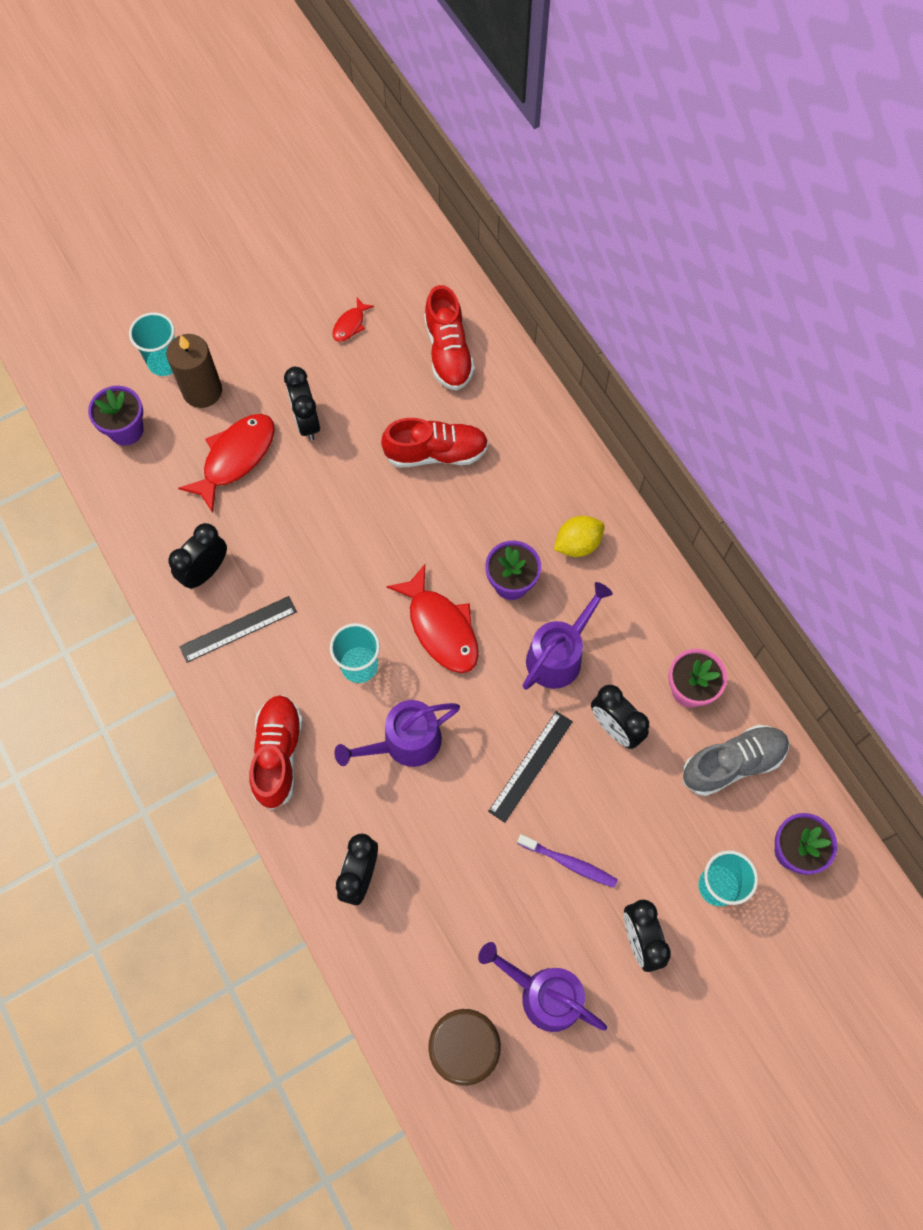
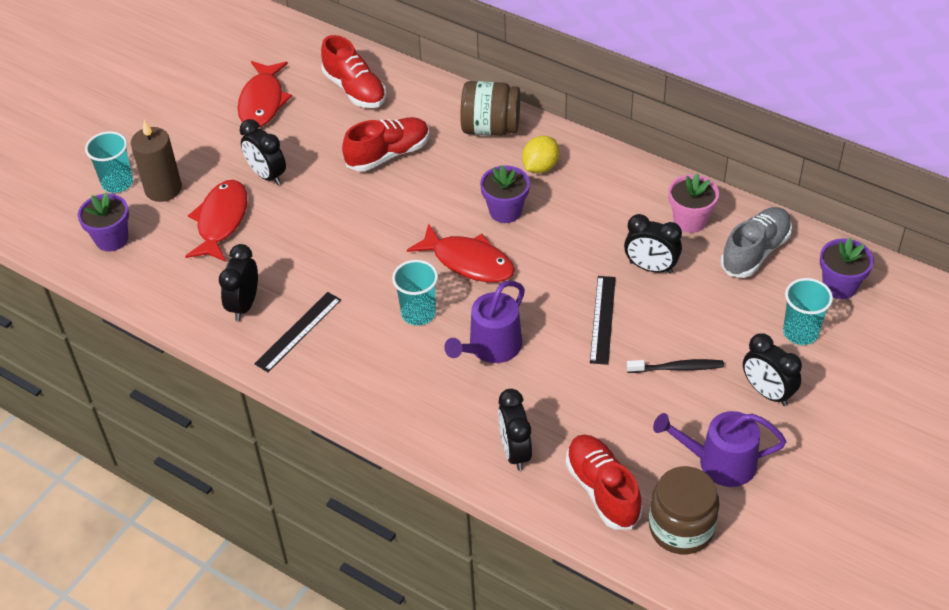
camera: 25 degrees left, 20 degrees down
(278, 754) = (389, 400): red shoe -> red shoe (602, 490)
(350, 325) = (262, 102): red fish -> red fish, size x2.02
(556, 468) = (490, 128): none -> brown jar
(558, 655) = (575, 241): purple watering can -> none
(569, 863) = (677, 368): purple toothbrush -> black toothbrush

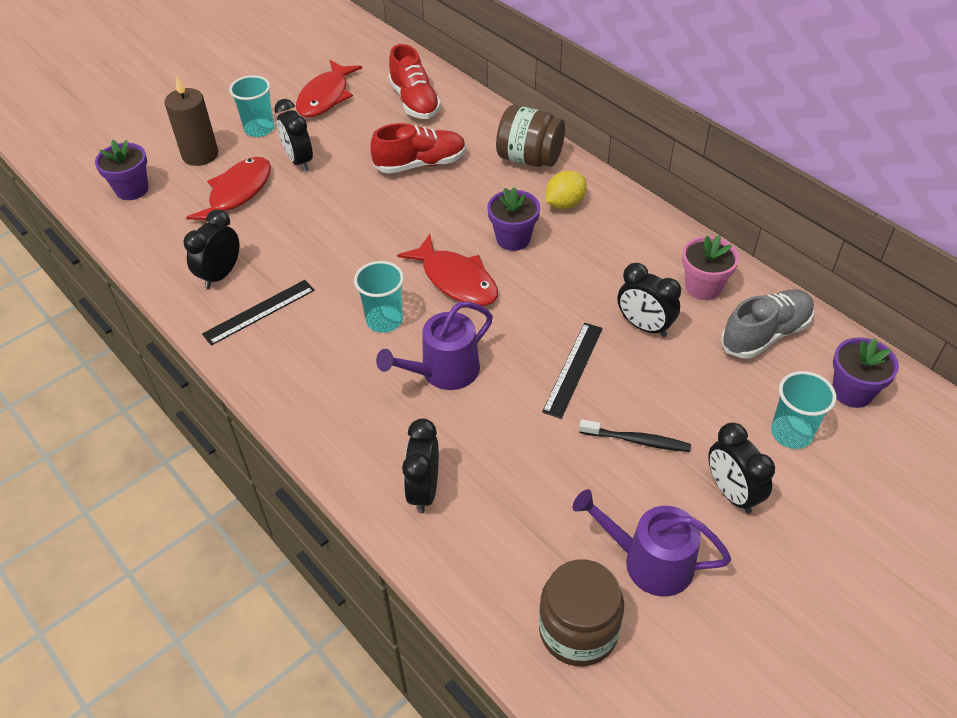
camera: 15 degrees right, 0 degrees up
(117, 183) = (163, 142): turquoise cup -> turquoise cup (259, 129)
(602, 490) = (503, 559): red shoe -> none

